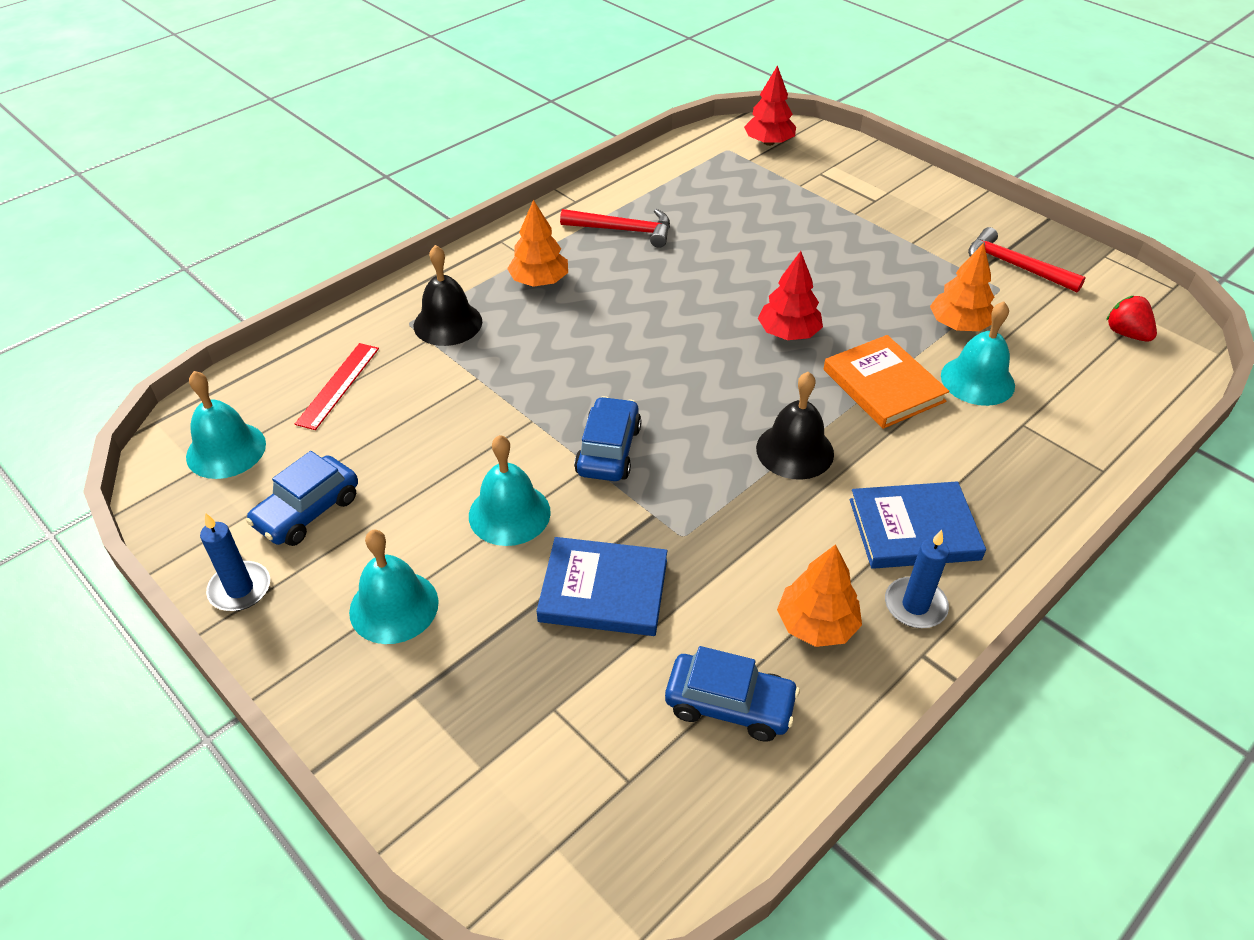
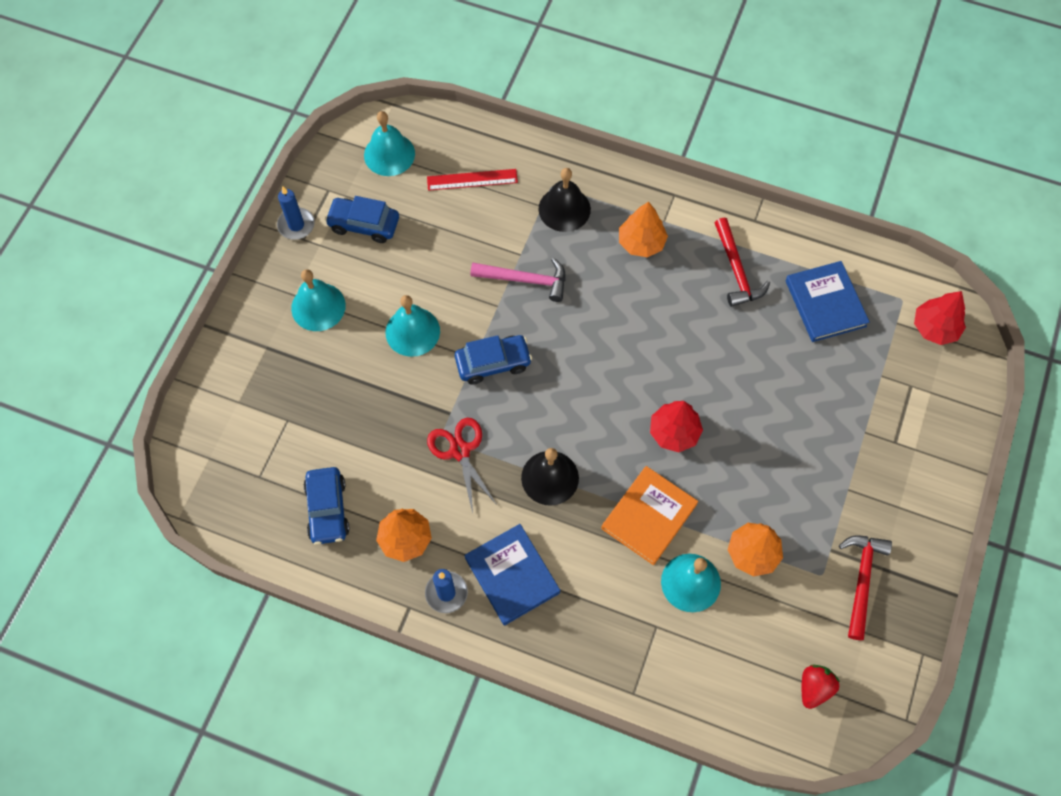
camera: 65 degrees right, 20 degrees up
(515, 385) = (525, 280): none -> pink hammer
(603, 590) = (378, 410): blue book -> blue book (825, 303)
(714, 523) = (460, 451): none -> red scissors

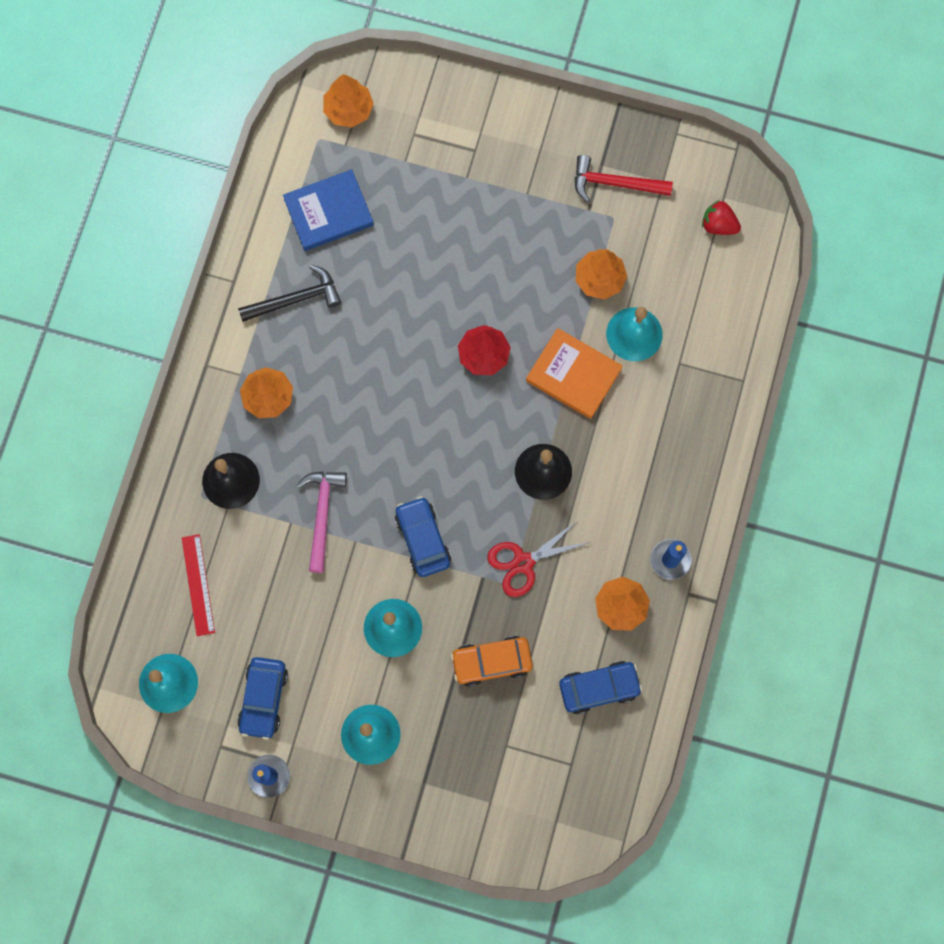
camera: 95 degrees left, 10 degrees up
(368, 414) = (491, 662): none -> orange car
(512, 575) = (646, 499): blue book -> none
(736, 270) = (295, 299): red hammer -> black hammer
(935, 328) = (348, 110): red tree -> orange tree

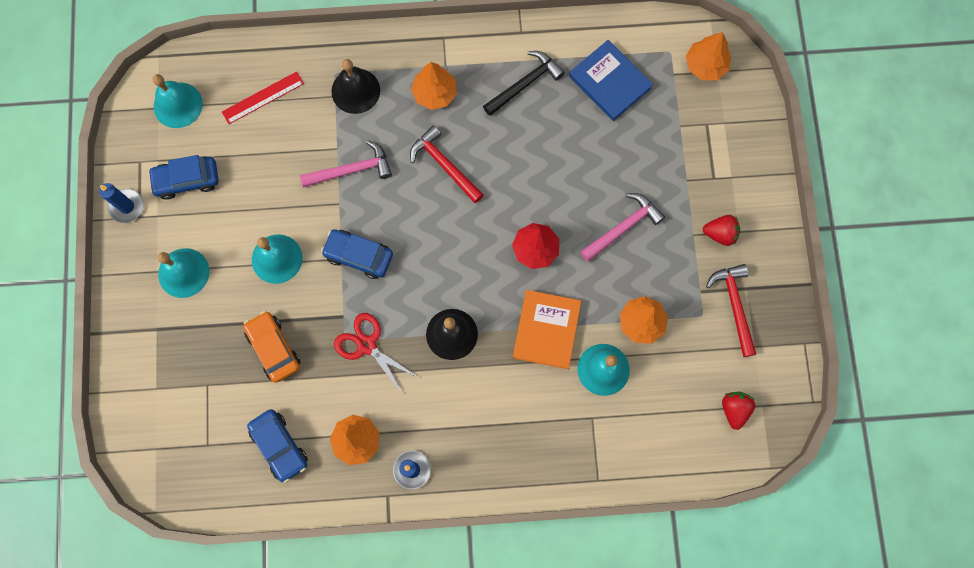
camera: 70 degrees right, 0 degrees up
(295, 299) = (524, 84): black hammer -> black hammer turned 90 degrees counterclockwise
(355, 415) = (444, 165): none -> red hammer
(422, 539) = (358, 256): blue car -> blue car turned 120 degrees counterclockwise
(493, 259) = (623, 227): none -> pink hammer
(536, 167) = (720, 234): none -> red strawberry

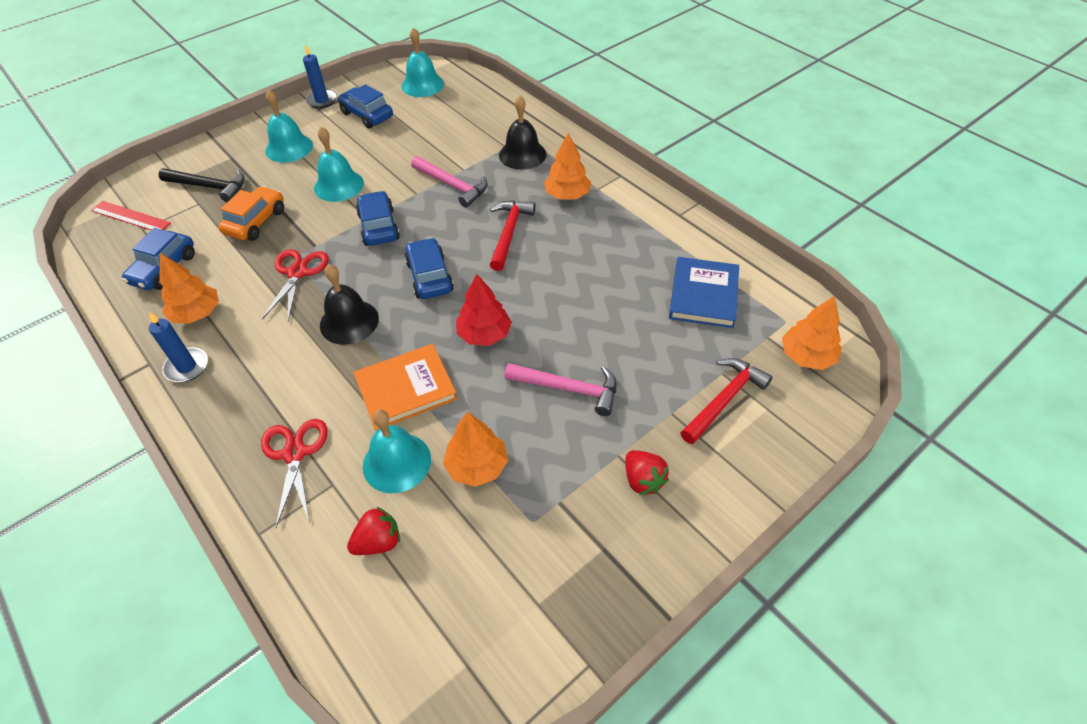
camera: 55 degrees right, 25 degrees down
(263, 97) = (468, 116): red ruler -> red ruler (131, 217)
(447, 251) = (429, 276): none -> blue car
(524, 84) = (636, 241): black hammer -> black hammer (209, 186)
(550, 429) = (295, 453): none -> red scissors
(734, 306) = (571, 548): red hammer -> red hammer (724, 400)
(734, 409) = (438, 632): red strawberry -> red strawberry (378, 542)

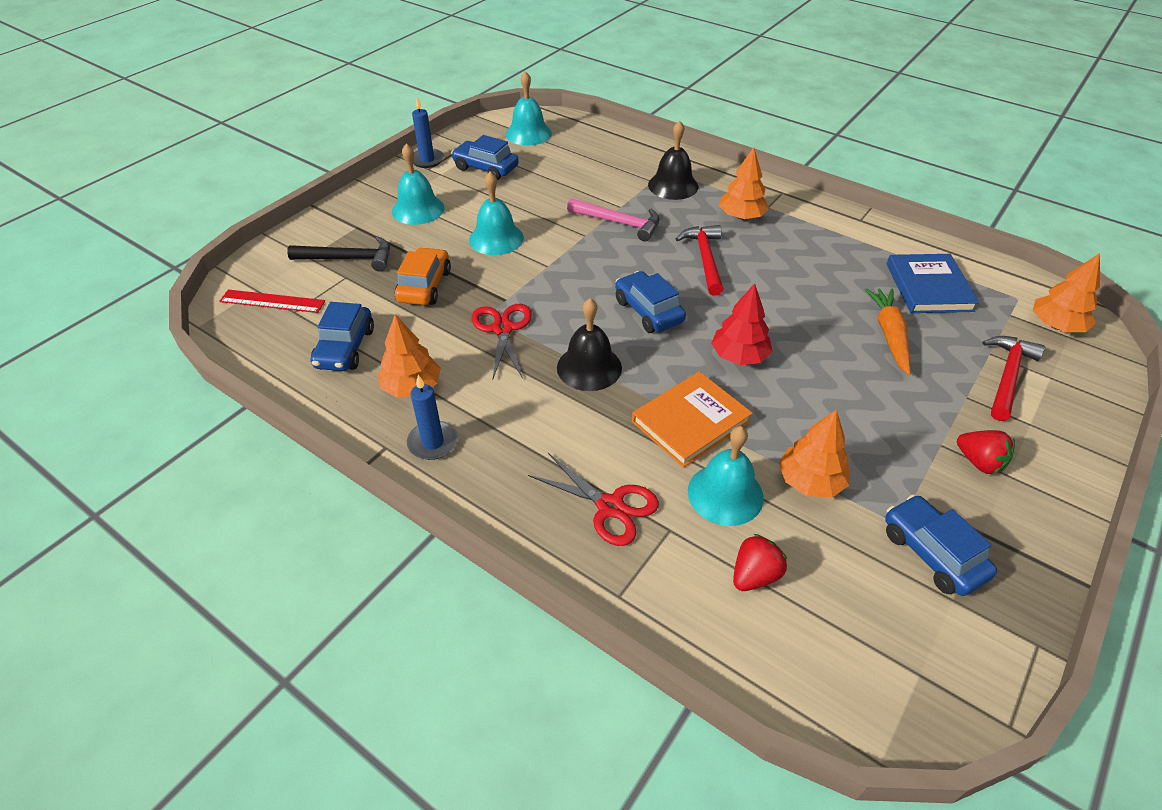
camera: 15 degrees left, 5 degrees down
(295, 453) = (610, 507): red scissors -> red scissors turned 150 degrees clockwise
(378, 227) = (564, 272): blue car -> blue car (932, 553)
(568, 389) = (855, 392): pink hammer -> none
(635, 337) = (889, 335): none -> orange carrot

